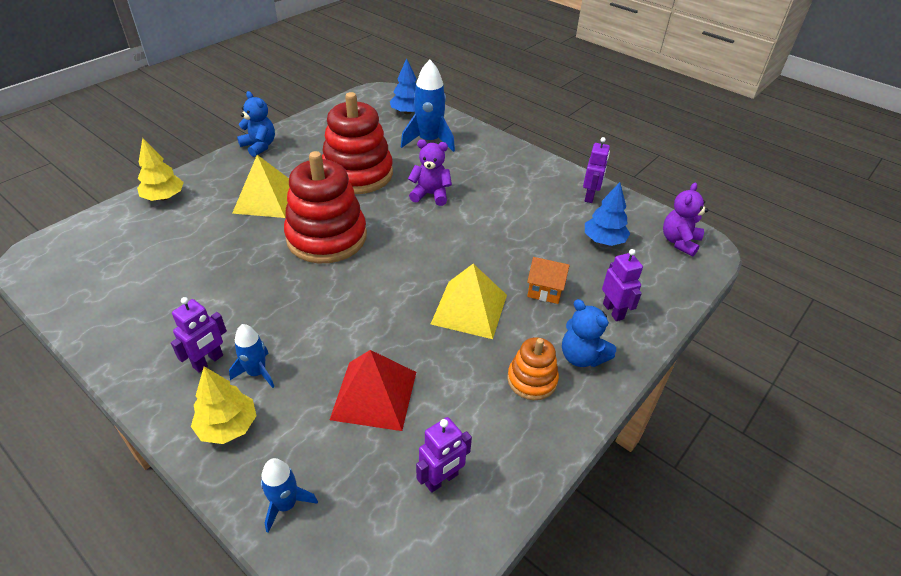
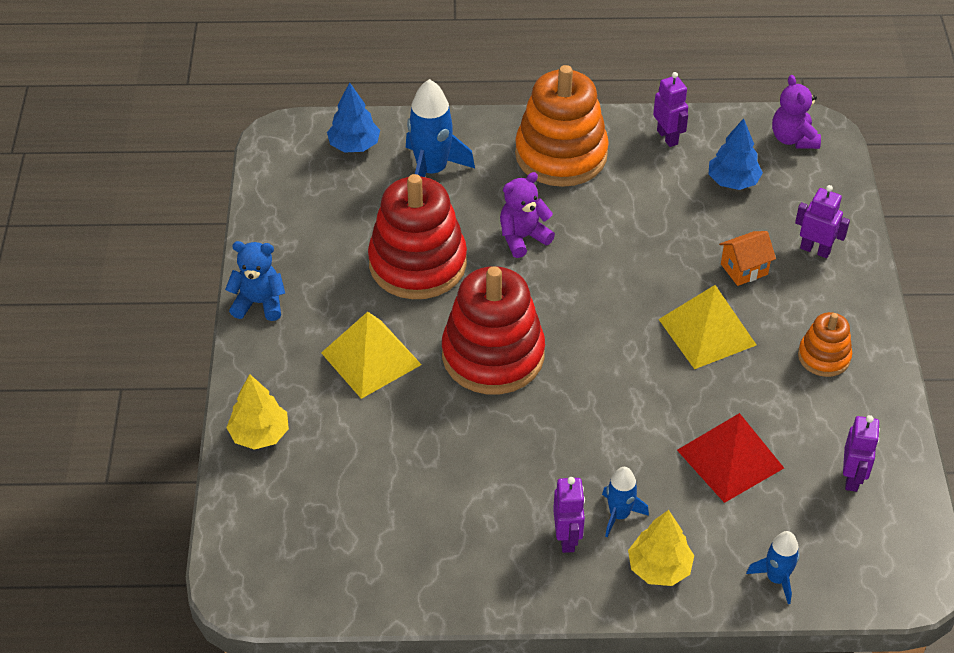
camera: 40 degrees left, 5 degrees up
(510, 171) = (561, 155): none -> orange stacking toy
(581, 357) = (836, 309): blue teddy bear -> none

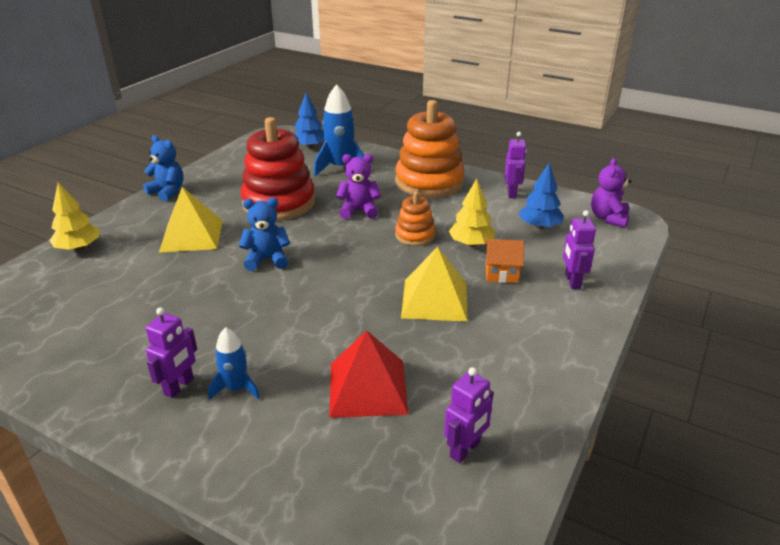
camera: 30 degrees right, 15 degrees down
(493, 355) = (267, 260): red stacking toy -> blue teddy bear
(659, 568) = (221, 442): yellow tree -> yellow tree (471, 244)
(776, 578) = (311, 502): blue rocket -> none
(815, 250) = (572, 281): purple robot -> purple robot turned 150 degrees counterclockwise
(824, 357) = (519, 349): orange stacking toy -> orange stacking toy (415, 235)

